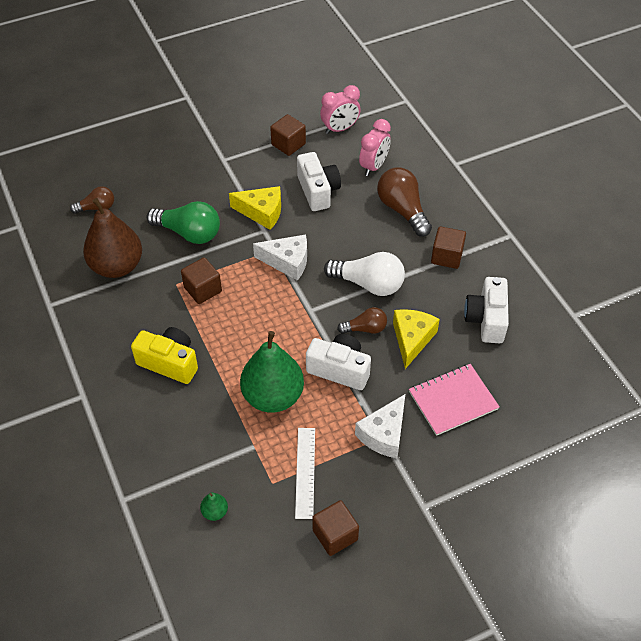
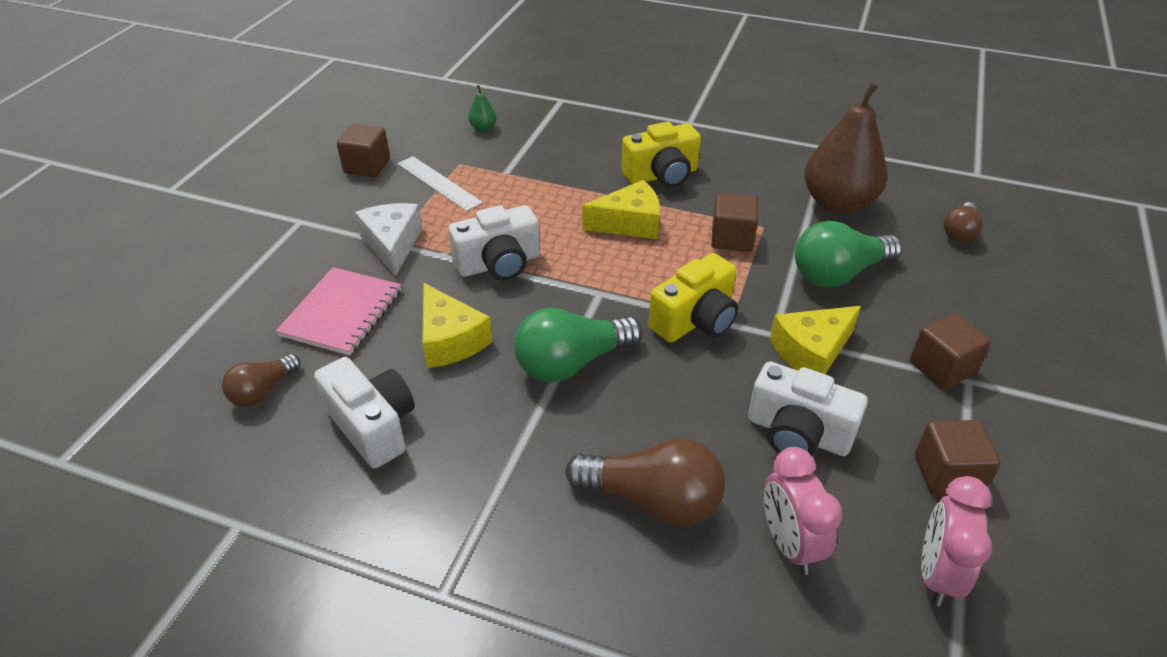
camera: 135 degrees right, 10 degrees down
(238, 341) = (629, 223): none -> yellow cheese
(273, 396) = (536, 208): green pear -> none
(287, 262) = (695, 320): white cheese -> yellow camera
(365, 328) = (517, 315): brown light bulb -> brown light bulb (263, 391)
(368, 284) = (572, 363): white light bulb -> green light bulb
(446, 256) = (510, 475): brown cube -> brown cube (942, 367)

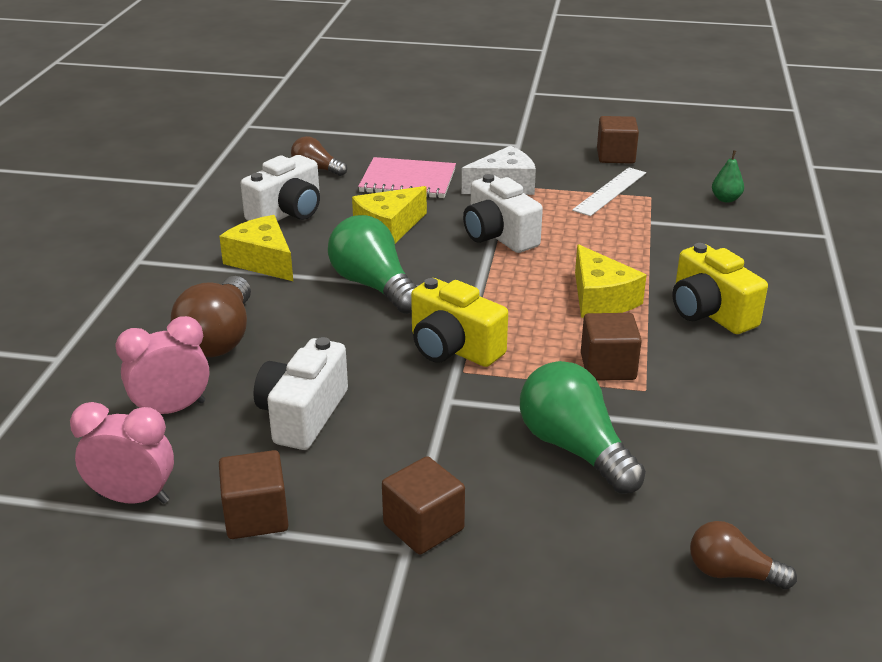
camera: 80 degrees right, 10 degrees down
(811, 352) = (425, 425): yellow cheese -> yellow cheese (262, 261)
(838, 204) = (734, 452): brown pear -> none

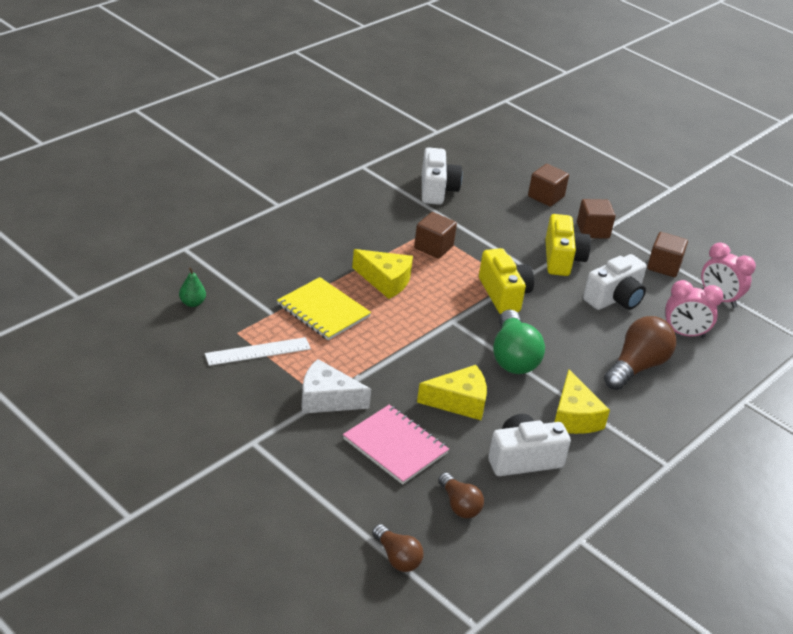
camera: 150 degrees left, 5 degrees up
(498, 236) = (389, 354): white camera -> white camera (437, 190)
(575, 448) = (496, 225): green light bulb -> none
(600, 299) = (385, 281): yellow cheese -> yellow cheese turned 105 degrees clockwise
(612, 243) = (323, 311): none -> yellow notebook
(615, 156) = (196, 383): brown cube -> brown cube (546, 196)
(709, 313) = (338, 244): yellow camera -> yellow camera (562, 259)
(732, 573) = (487, 166): brown light bulb -> brown light bulb (397, 557)

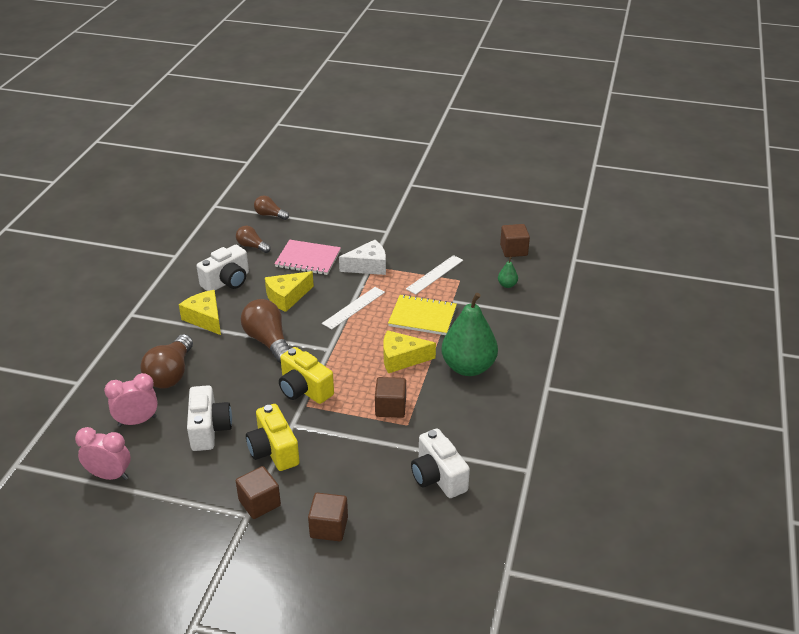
camera: 155 degrees right, 0 degrees up
(329, 247) = (468, 367): none -> green pear
(389, 353) = (354, 308): none -> white ruler
(513, 357) = (268, 341): green light bulb -> brown light bulb
(615, 298) = (209, 429): white camera -> white camera turned 150 degrees clockwise
(664, 266) = (172, 490): brown cube -> brown cube (513, 250)

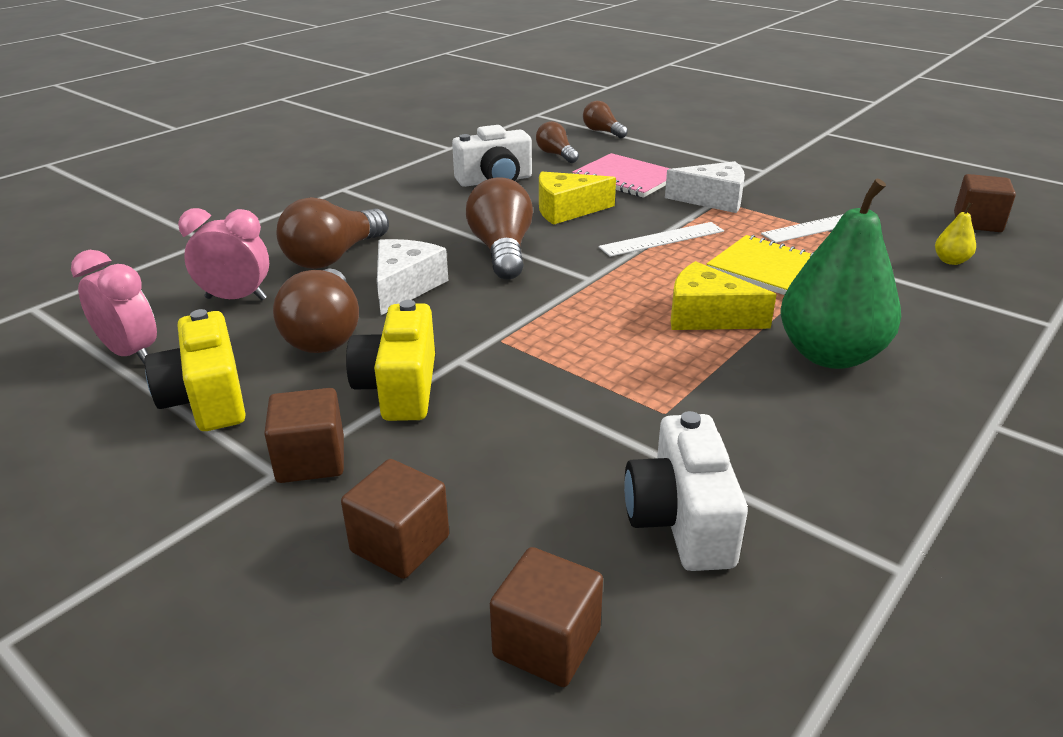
camera: 25 degrees right, 5 degrees down
(205, 318) = (434, 210): yellow cheese -> none
(209, 429) = (325, 333): white camera -> brown light bulb
(230, 384) = (405, 287): none -> white cheese
(304, 389) = (513, 318): yellow camera -> yellow camera (207, 399)
(390, 408) = (647, 379): brown cube -> brown cube (547, 643)
(507, 285) = (951, 261): green pear -> yellow pear

